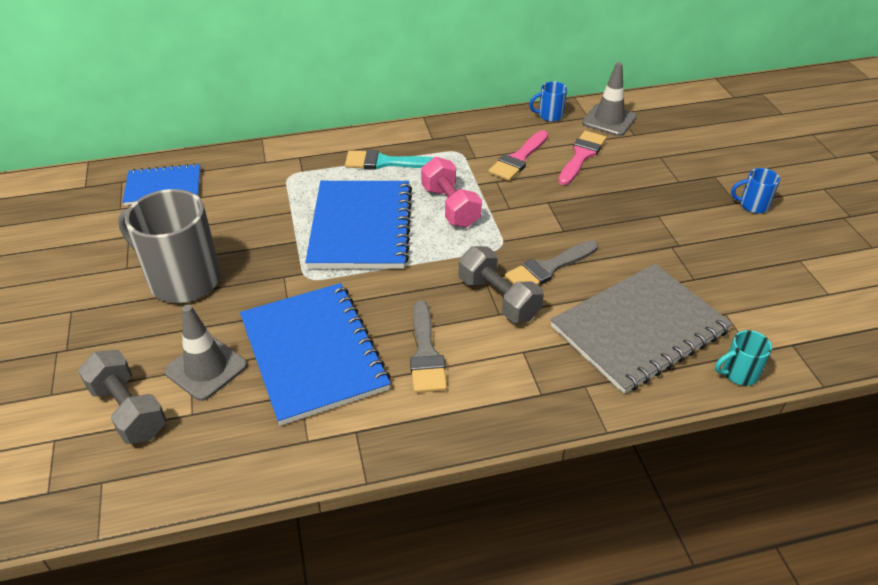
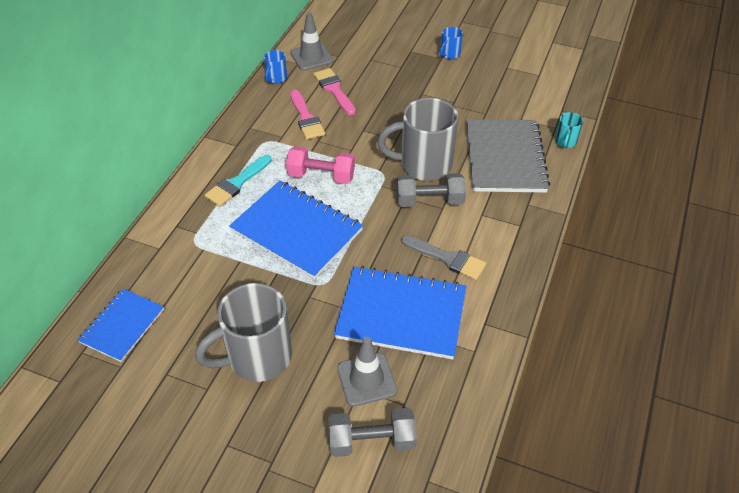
camera: 55 degrees left, 5 degrees up
(548, 268) = (423, 165): grey brush -> grey mug

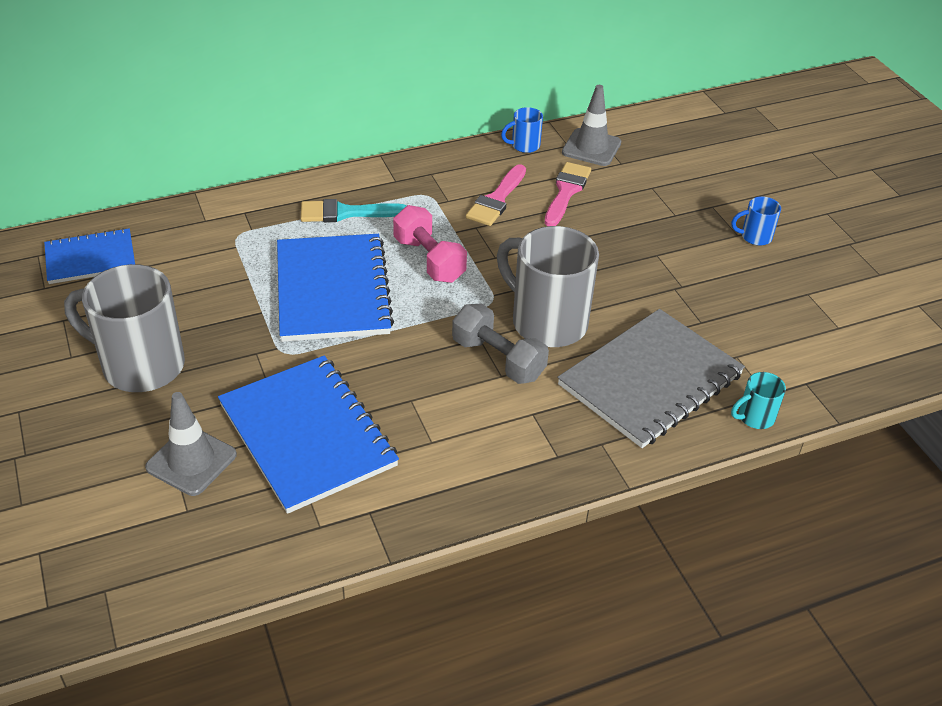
camera: 45 degrees right, 5 degrees down
(371, 441) = (115, 513): grey dumbbell -> none
(447, 258) = (429, 424): grey brush -> none

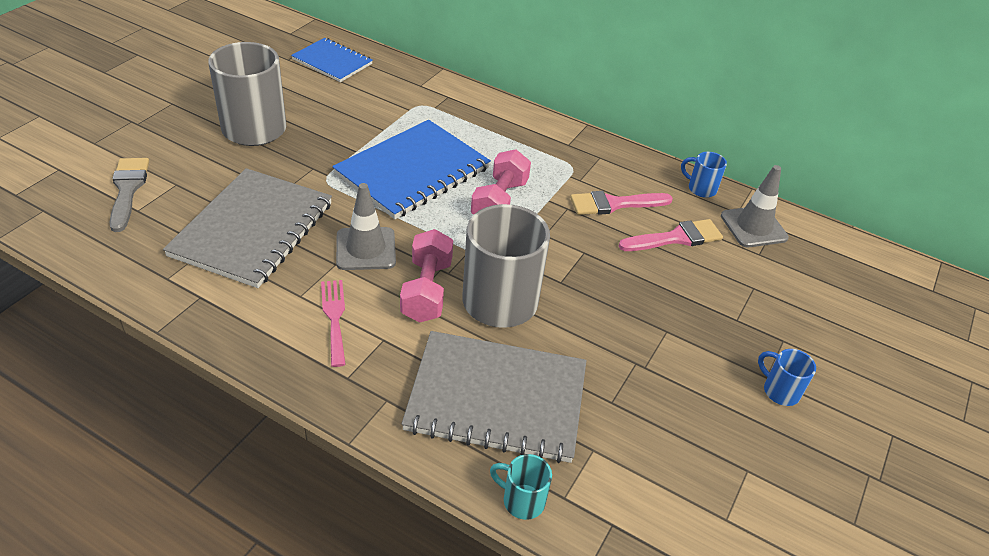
camera: 50 degrees right, 0 degrees up
(142, 505) = (128, 189): none -> grey brush
(191, 461) = (184, 190): grey traffic cone -> grey traffic cone (366, 249)
(307, 435) = (253, 229): blue notebook -> grey notebook
(346, 213) = (502, 138): turquoise brush -> none
(480, 432) = (334, 317): none -> pink fork
(498, 359) = (426, 290): grey dumbbell -> pink dumbbell

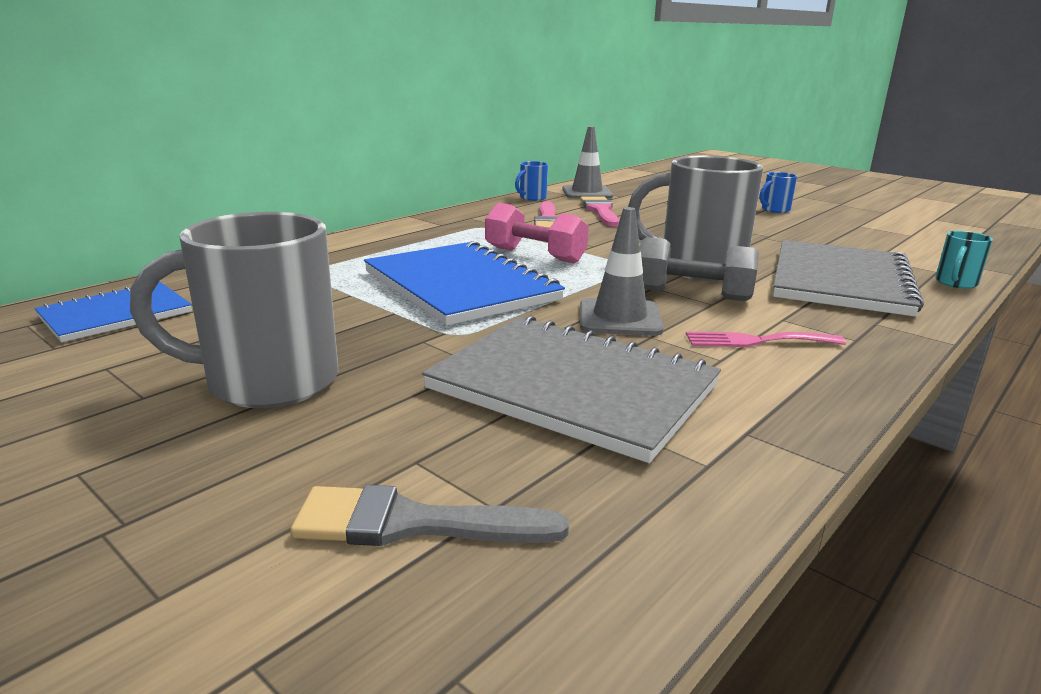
camera: 75 degrees left, 20 degrees down
(426, 290) = (692, 295): pink dumbbell -> grey dumbbell

